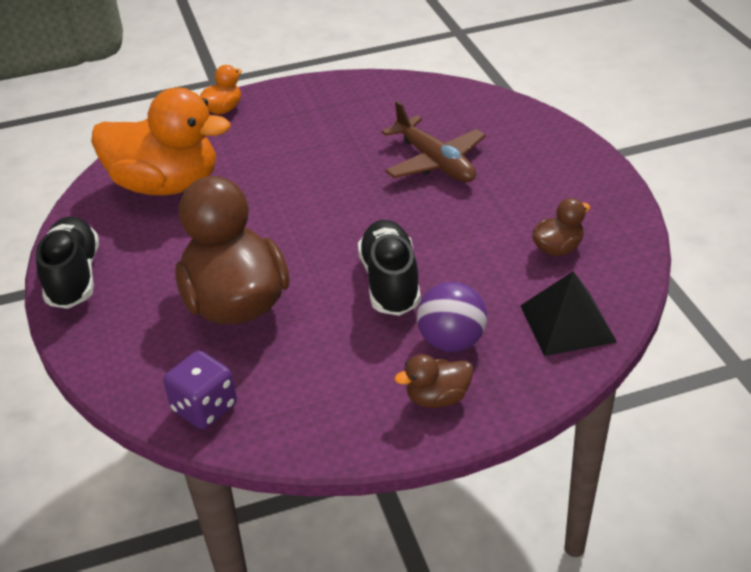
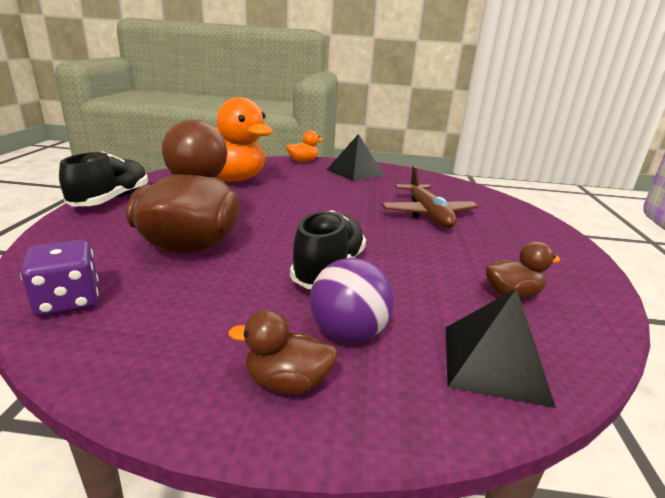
camera: 20 degrees right, 15 degrees down
(305, 109) = (355, 172): none -> black pyramid

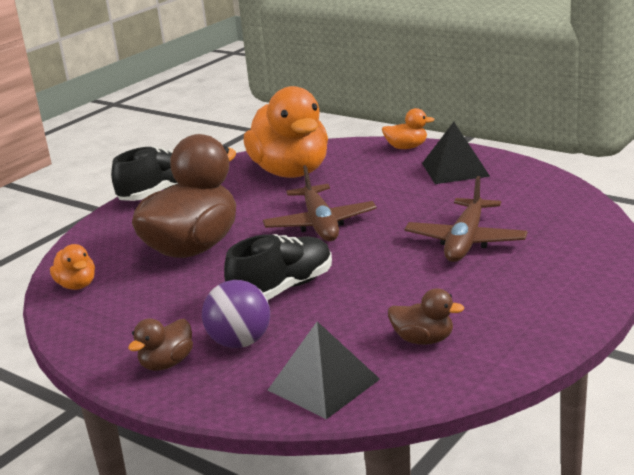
camera: 35 degrees right, 0 degrees up
(68, 301) = (77, 285): purple dice -> orange duck
(287, 382) = (167, 363): brown duck -> brown duck turned 90 degrees counterclockwise
(298, 212) = (320, 224): none -> brown plane

